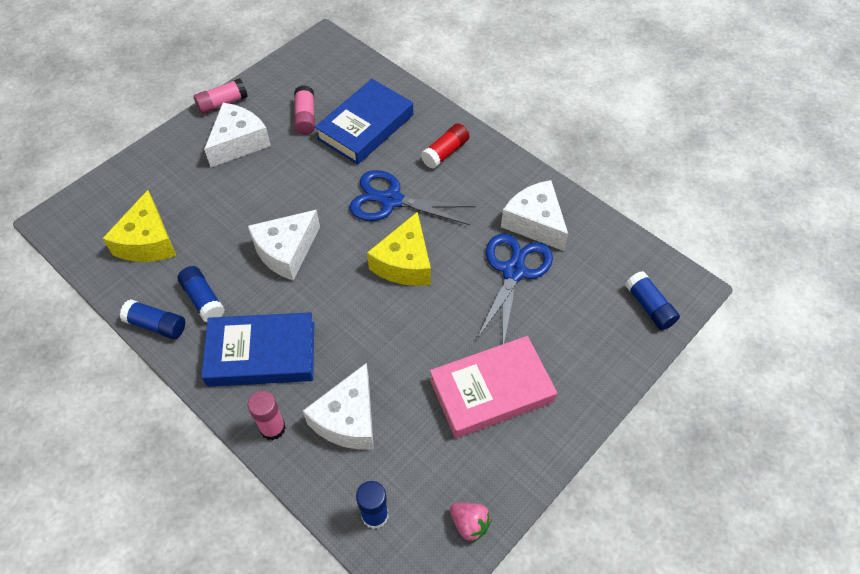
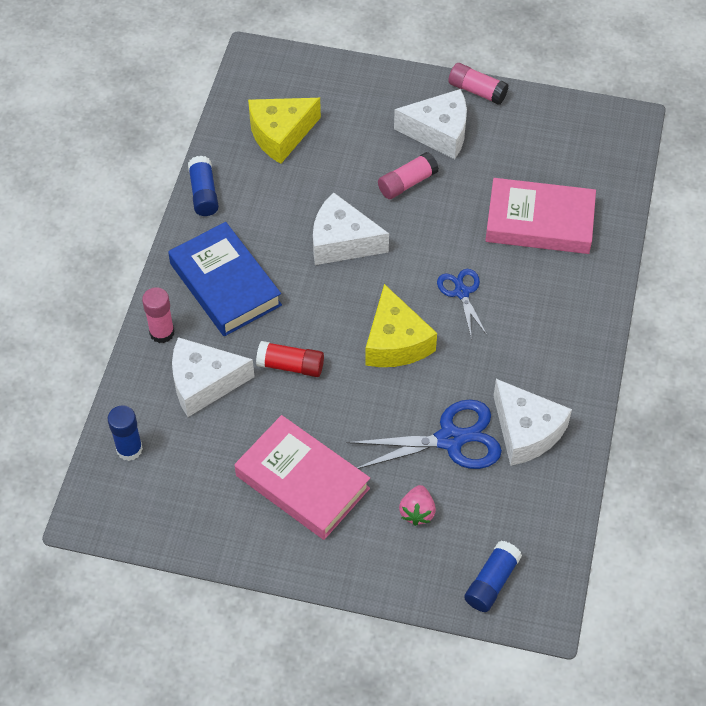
camera: 60 degrees right, 0 degrees up
(203, 299) = (250, 210): blue glue stick -> none
(305, 117) = (512, 166): pink glue stick -> pink glue stick (407, 183)
(365, 127) = (539, 222): blue book -> pink book
(391, 200) = (461, 292): blue scissors -> blue scissors, size x0.58
(404, 263) = (395, 342): yellow cheese -> yellow cheese turned 90 degrees counterclockwise
(445, 152) = (559, 308): red glue stick -> red glue stick (290, 366)
(469, 524) = (162, 525): pink strawberry -> pink strawberry (417, 512)
(535, 223) = (526, 431): white cheese -> white cheese turned 120 degrees clockwise

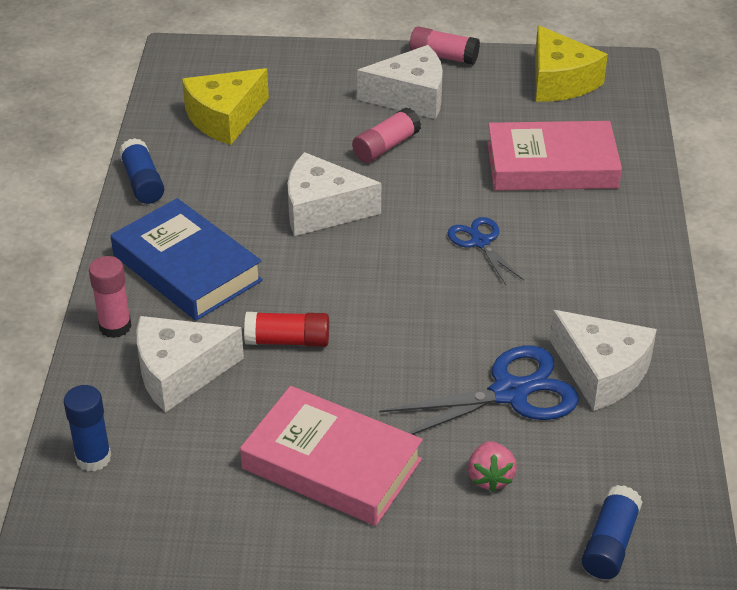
camera: 10 degrees left, 15 degrees down
(395, 342) = (413, 300): yellow cheese -> yellow cheese (560, 81)

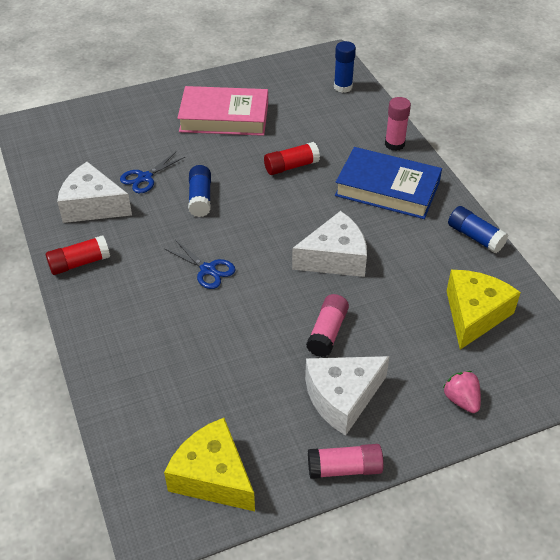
camera: 155 degrees right, 5 degrees up
(179, 373) = (336, 133): white cheese -> none
(490, 477) = (138, 134): pink strawberry -> pink strawberry (461, 400)
(510, 393) = (144, 178): blue scissors -> blue scissors, size x0.58
(551, 165) = (182, 362): pink book -> none
(610, 544) = (66, 125): blue glue stick -> blue glue stick (200, 198)
(639, 298) = (79, 263): none -> red glue stick

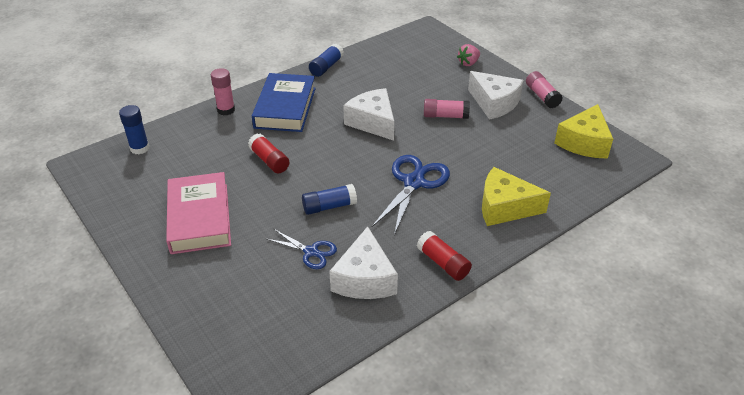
camera: 105 degrees left, 5 degrees down
(208, 270) = (414, 182): blue scissors -> blue scissors, size x1.72
(474, 315) = (399, 63): yellow cheese -> yellow cheese (504, 207)

